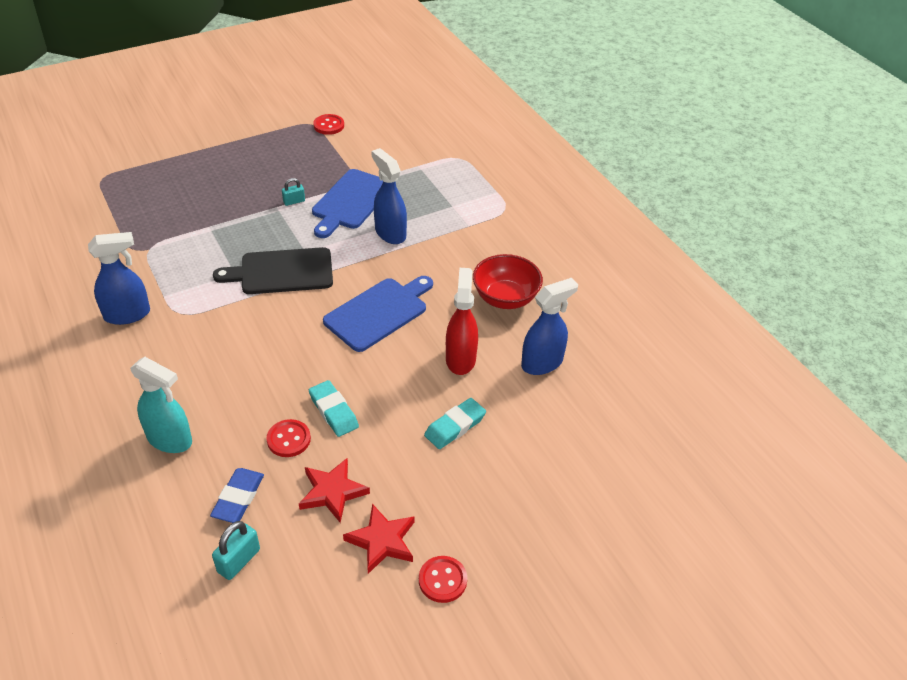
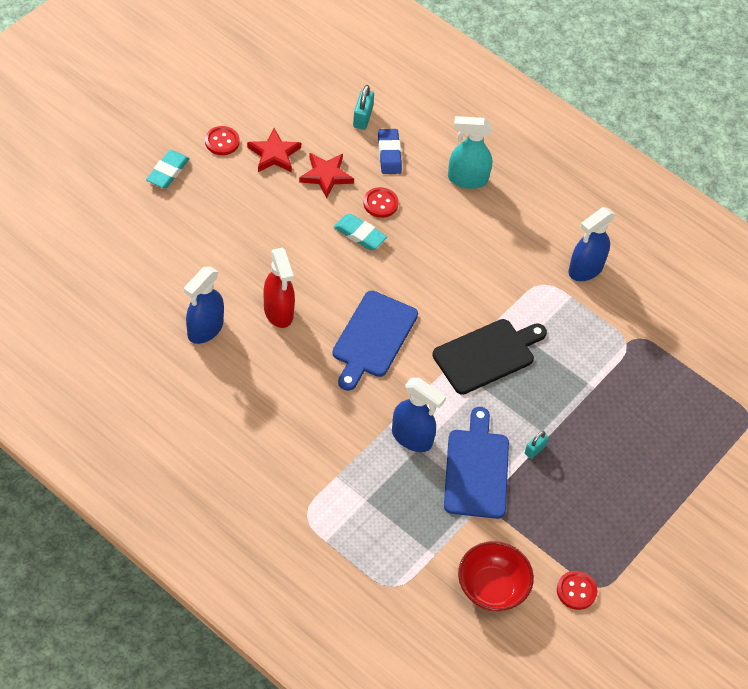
camera: 155 degrees right, 10 degrees up
(455, 426) = (258, 249): turquoise eraser -> turquoise eraser (168, 172)
(505, 298) = (262, 391): red bowl -> red bowl (492, 588)

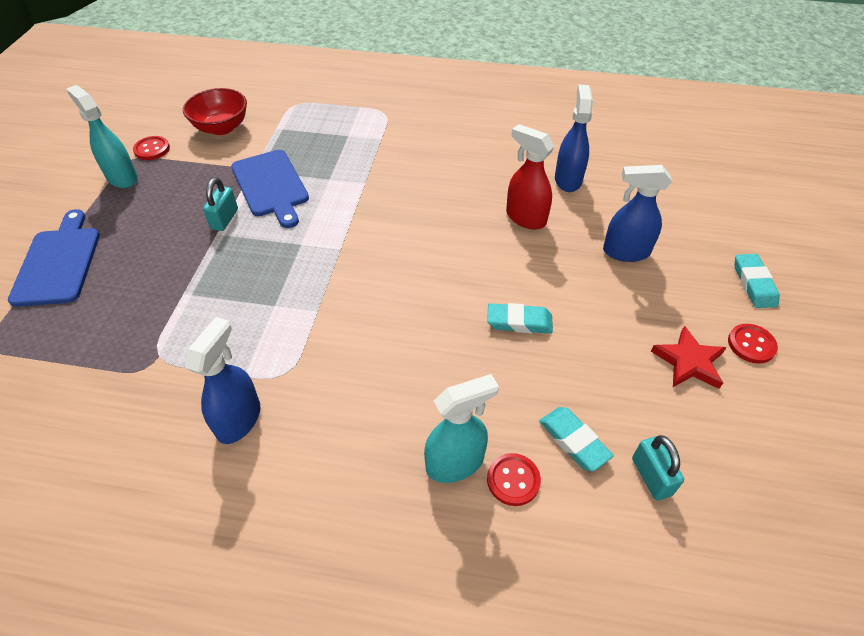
camera: 155 degrees right, 5 degrees down
(326, 176) = (613, 368): red star -> none
(373, 338) = (427, 236): blue cutting board -> blue cutting board (58, 262)
(380, 203) = (528, 369): red button -> red button (513, 480)
(389, 154) = (573, 441): blue eraser -> turquoise eraser
(412, 438) = (339, 183): blue spray bottle -> blue spray bottle (625, 252)
(487, 355) = (310, 272): black cutting board -> none
(535, 449) = (224, 219): turquoise padlock -> turquoise padlock, size x1.52
(616, 561) = (122, 177): none -> turquoise spray bottle

